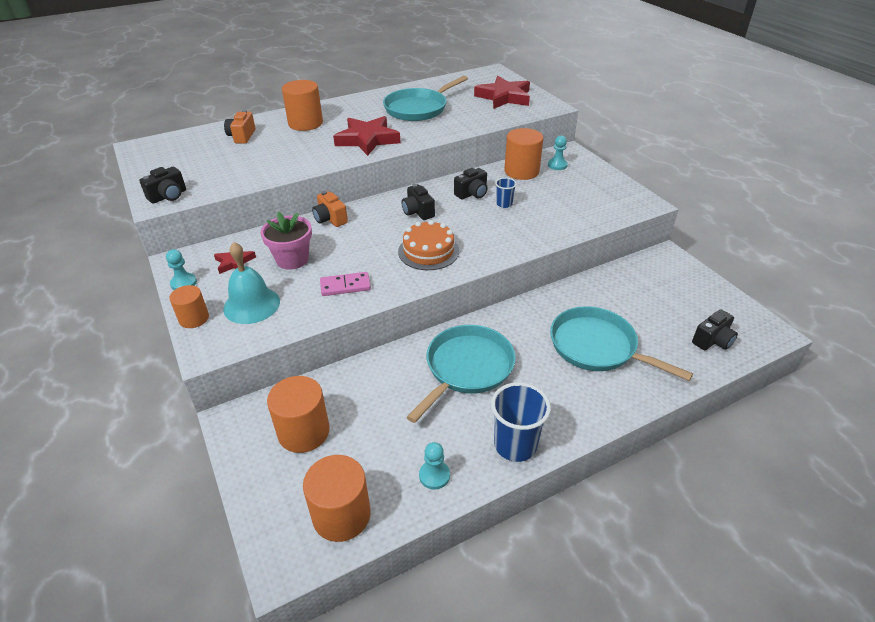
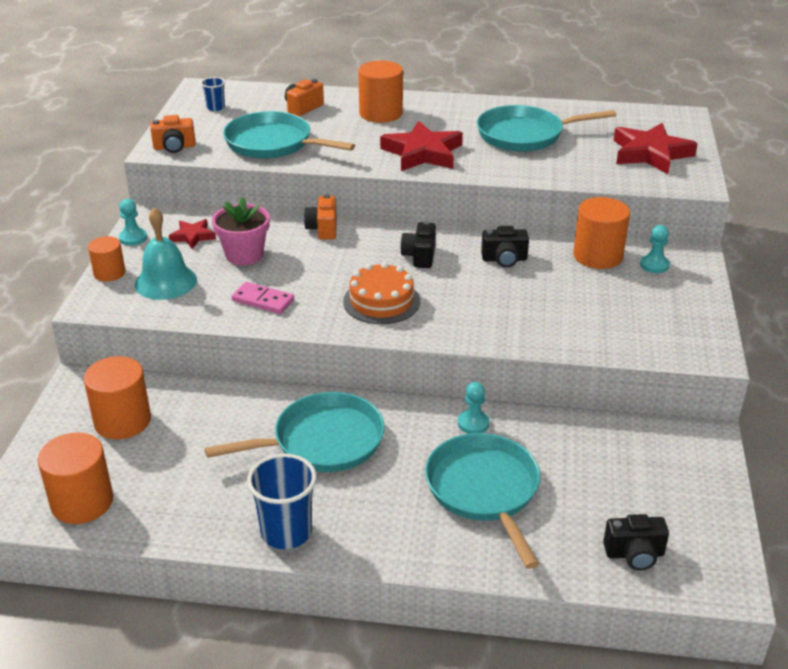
camera: 35 degrees right, 5 degrees down
(168, 196) = (174, 147): black camera -> orange camera
(249, 167) = (272, 143): none -> turquoise pan
(434, 475) = (187, 515): turquoise pawn -> turquoise pawn (473, 423)
(504, 204) = (527, 285): blue cup -> blue cup (215, 107)

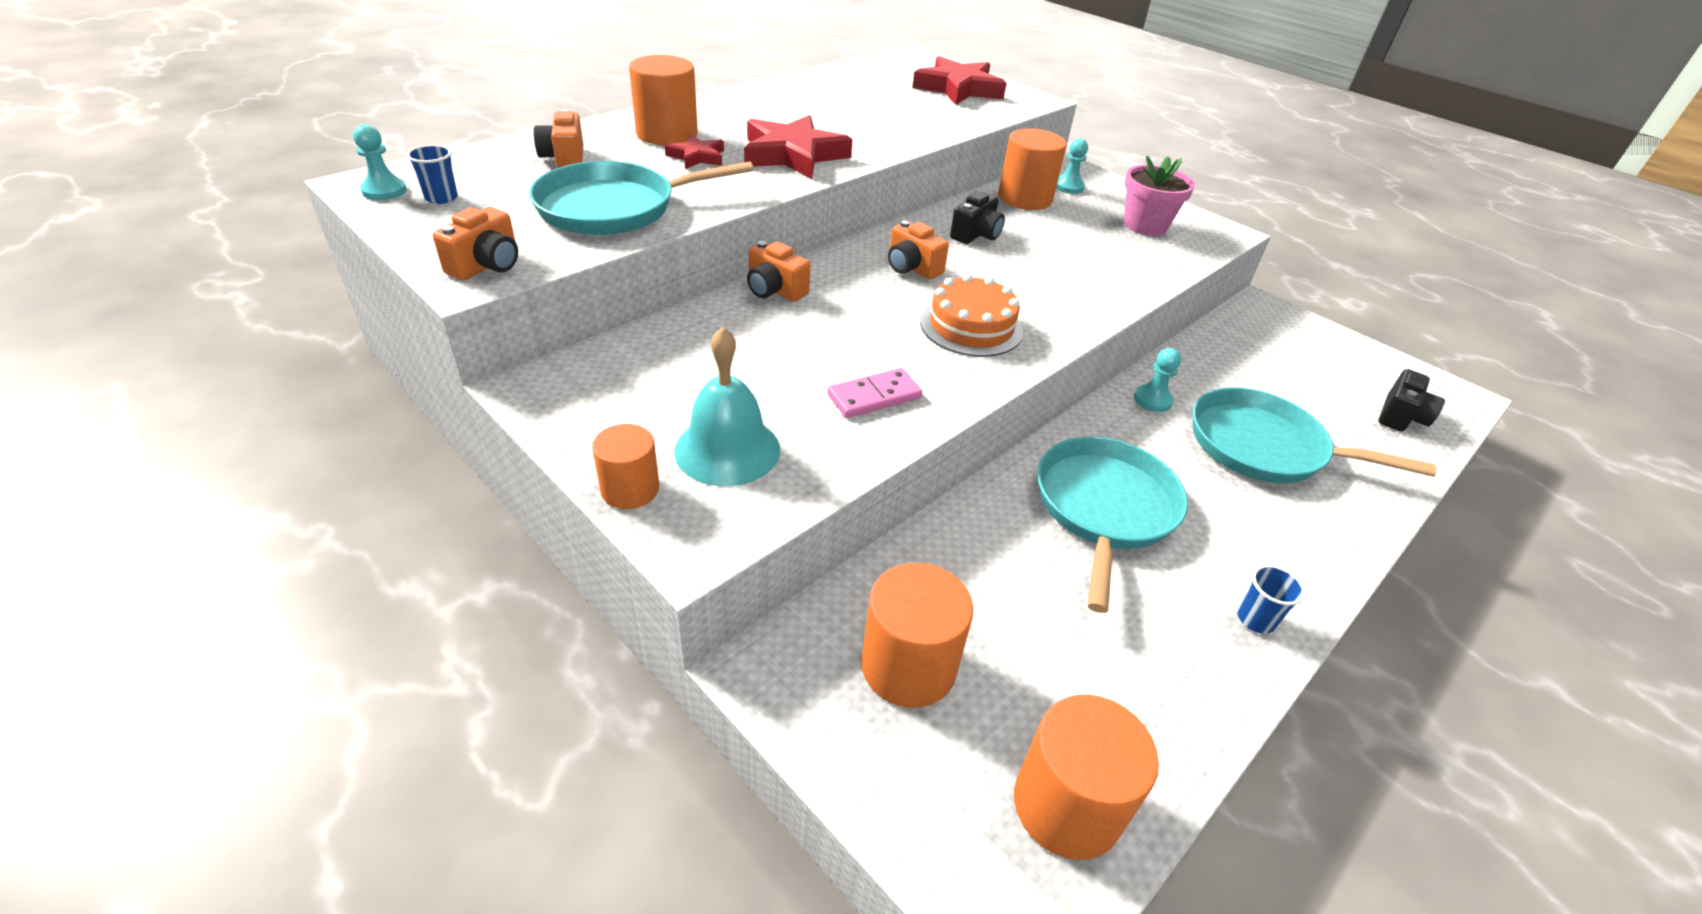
camera: 55 degrees left, 5 degrees up
(133, 238) = (569, 427): turquoise pawn -> turquoise pawn (384, 191)
(192, 236) = (647, 378): red star -> red star (697, 157)
(244, 255) = (751, 362): pink flower pot -> pink flower pot (1145, 225)
(286, 532) = (1255, 619): blue cup -> blue cup, size x0.53
(419, 256) = (912, 268): black camera -> orange camera
(524, 135) = (840, 107): turquoise pan -> none

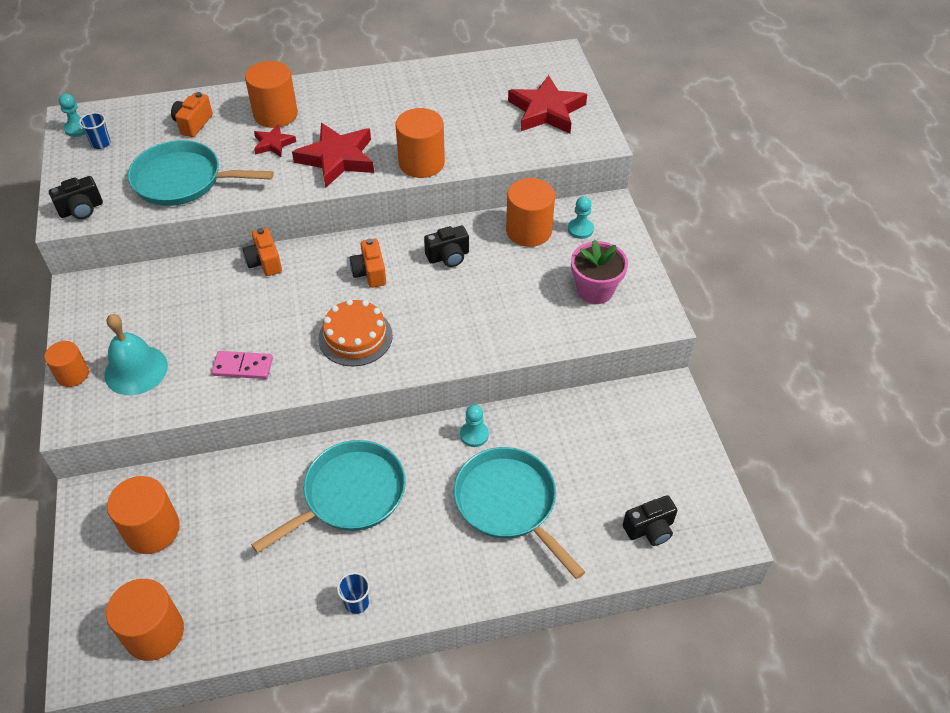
camera: 35 degrees right, 10 degrees up
(487, 265) = (81, 209): orange camera -> black camera
(891, 141) = (421, 163): none -> orange cylinder

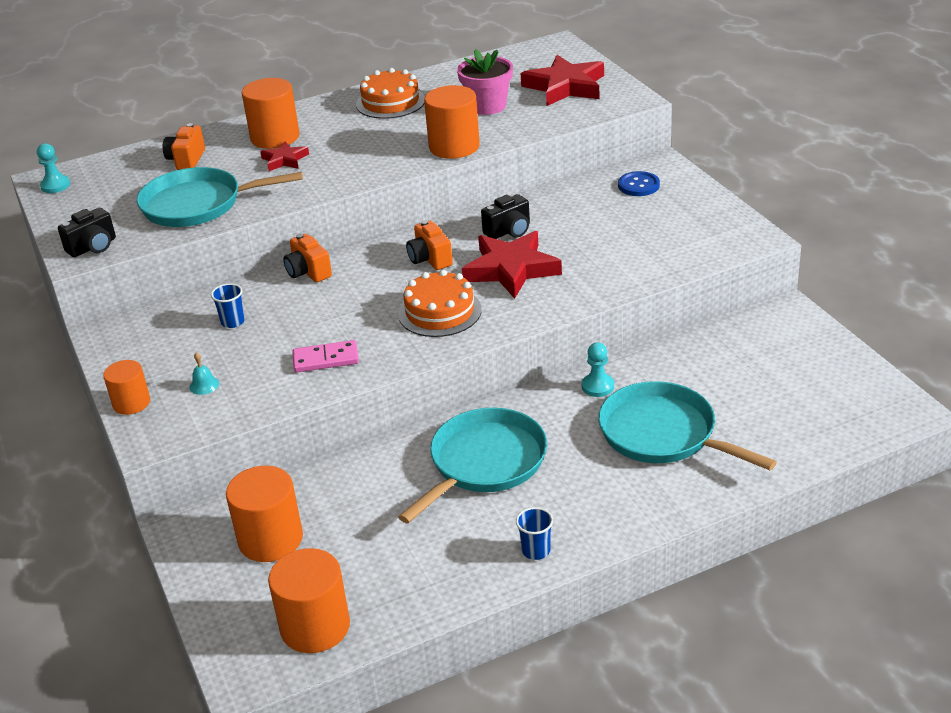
camera: 10 degrees left, 15 degrees down
(101, 143) = (88, 192): blue cup -> blue cup (233, 322)
(136, 370) = (204, 385): turquoise bell -> turquoise bell, size x0.41
(337, 159) = (361, 159): red star -> red star (511, 269)
(388, 94) = (390, 102): none -> orange cake
(529, 231) = (585, 196): orange cylinder -> none
(580, 229) = (638, 185): turquoise pawn -> blue button
(595, 290) = (678, 228): pink flower pot -> pink flower pot (487, 106)
(649, 529) = (823, 423): black camera -> none

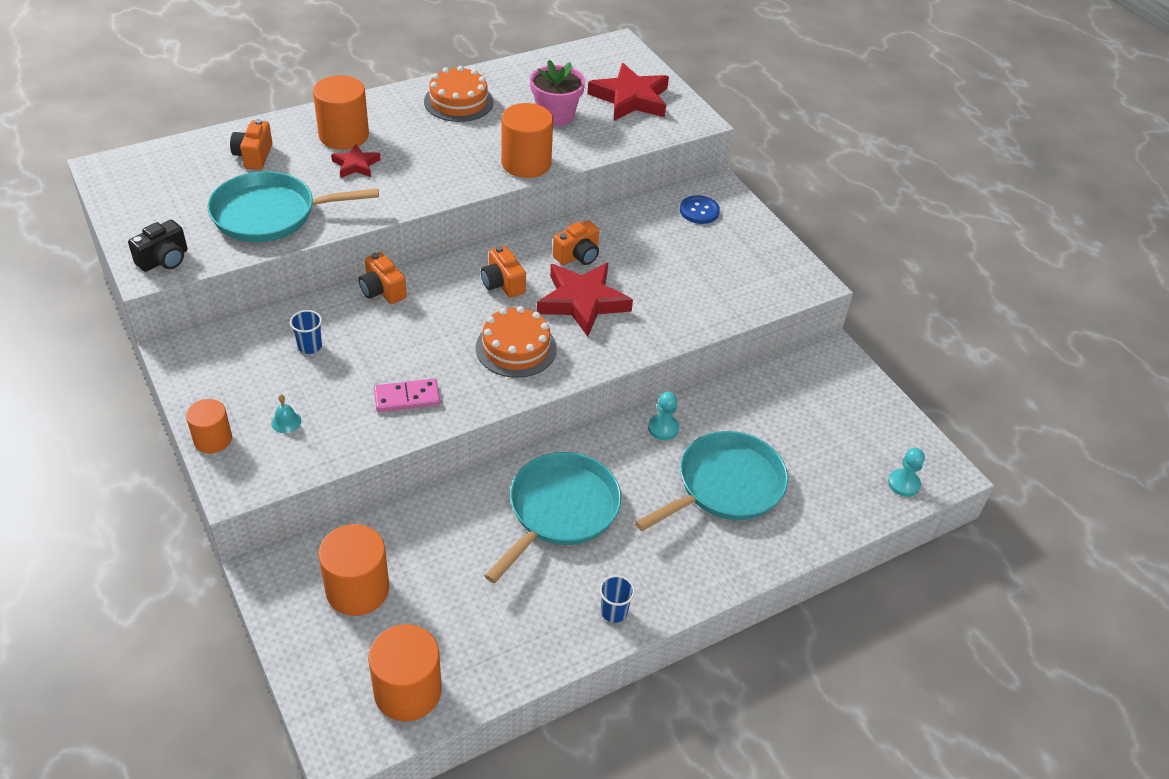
camera: 10 degrees left, 10 degrees up
(55, 185) = (117, 177): turquoise pawn -> turquoise pawn (903, 484)
(509, 231) = (578, 256): black camera -> orange camera
(662, 434) = (725, 485): turquoise pan -> turquoise pan turned 105 degrees clockwise

